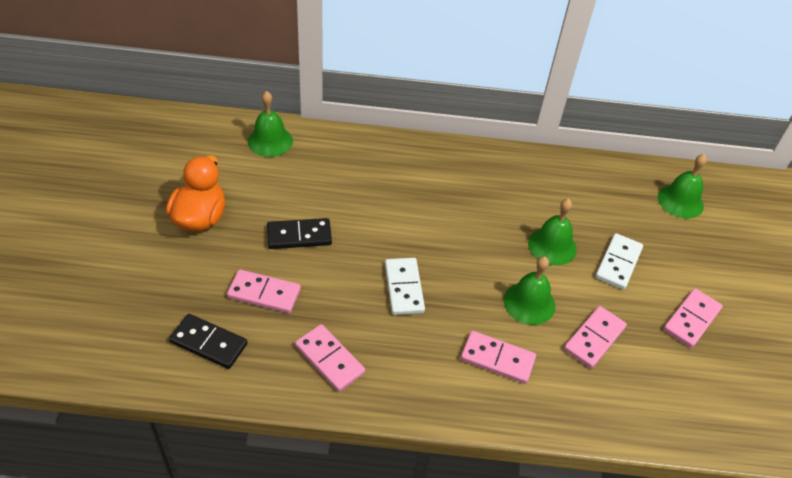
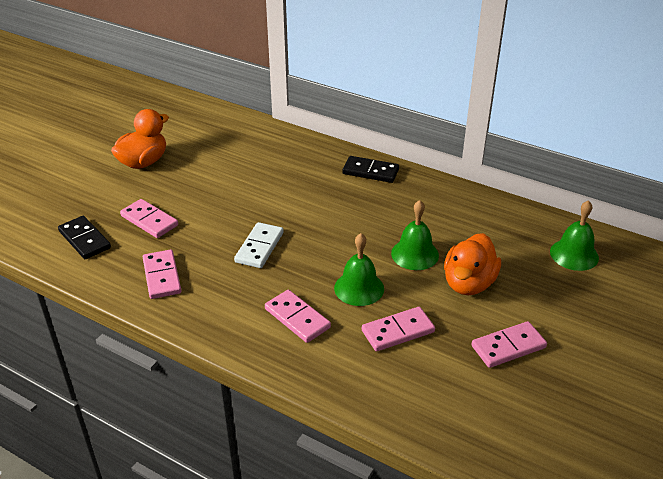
camera: 30 degrees right, 10 degrees down
(270, 141) = (235, 127): green bell -> none
(299, 236) = (206, 192): black domino -> black domino (370, 172)
(618, 263) = (468, 283): white domino -> orange duck

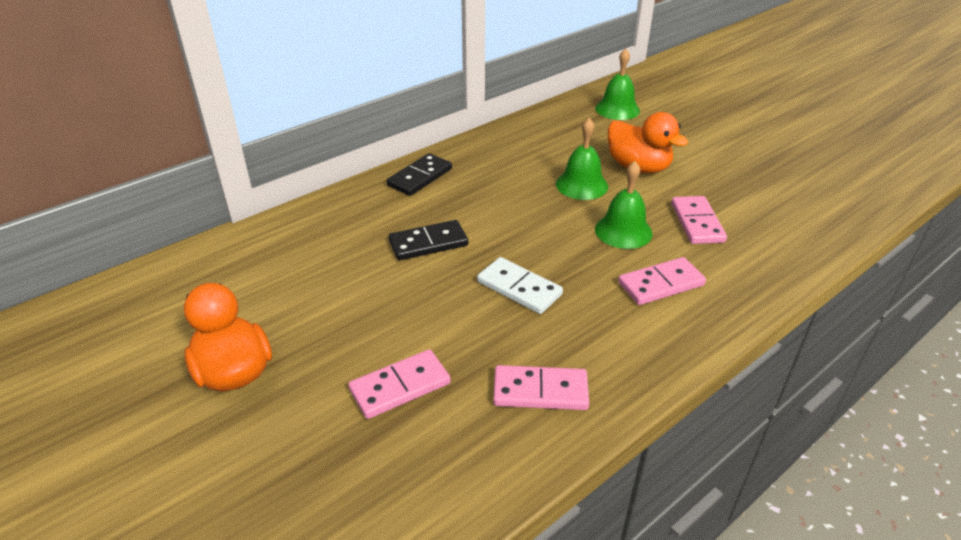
camera: 70 degrees left, 0 degrees up
(85, 239) = (404, 476): black domino -> black domino (428, 243)
(508, 347) = (729, 170): pink domino -> none

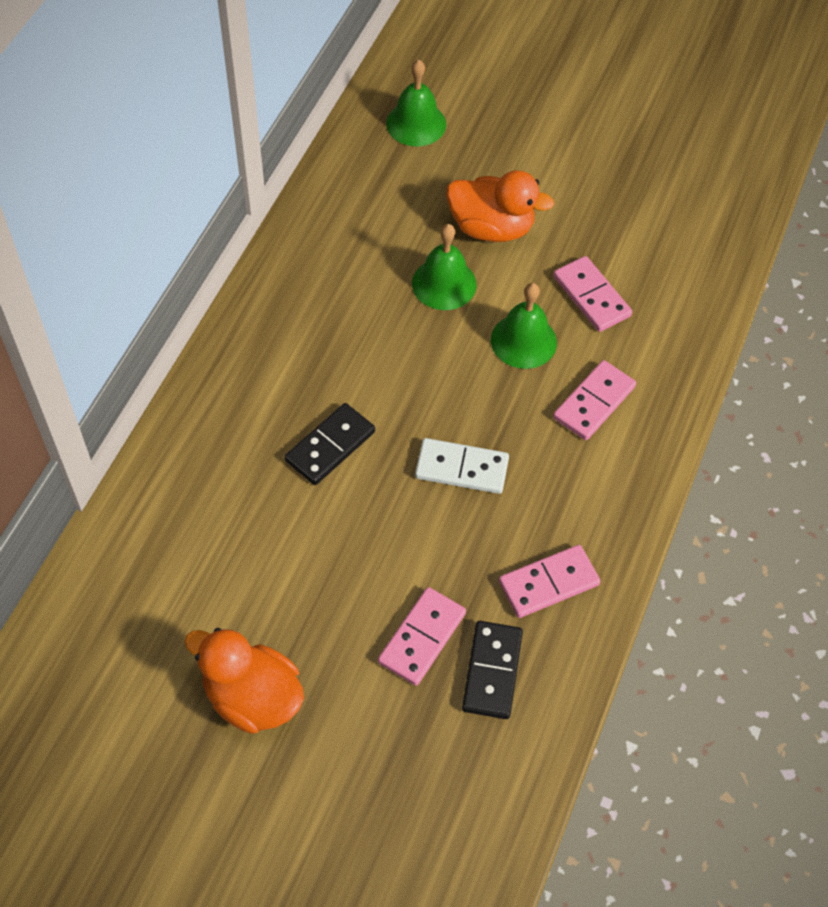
camera: 30 degrees left, 20 degrees up
(420, 177) = (252, 345): black domino -> black domino (492, 671)

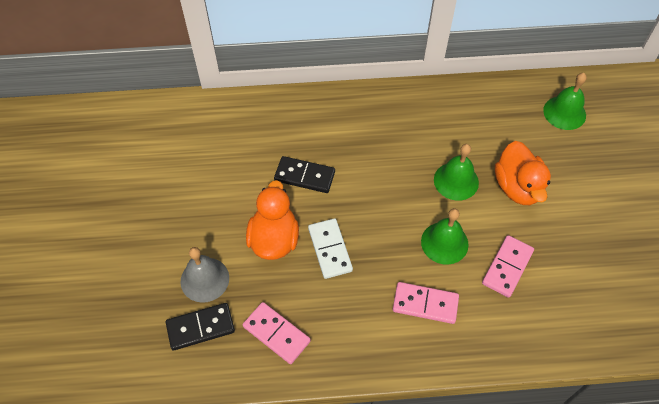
camera: 65 degrees right, 0 degrees up
(252, 697) = (130, 213): orange duck -> orange duck (274, 239)
(421, 637) = (204, 279): pink domino -> grey bell

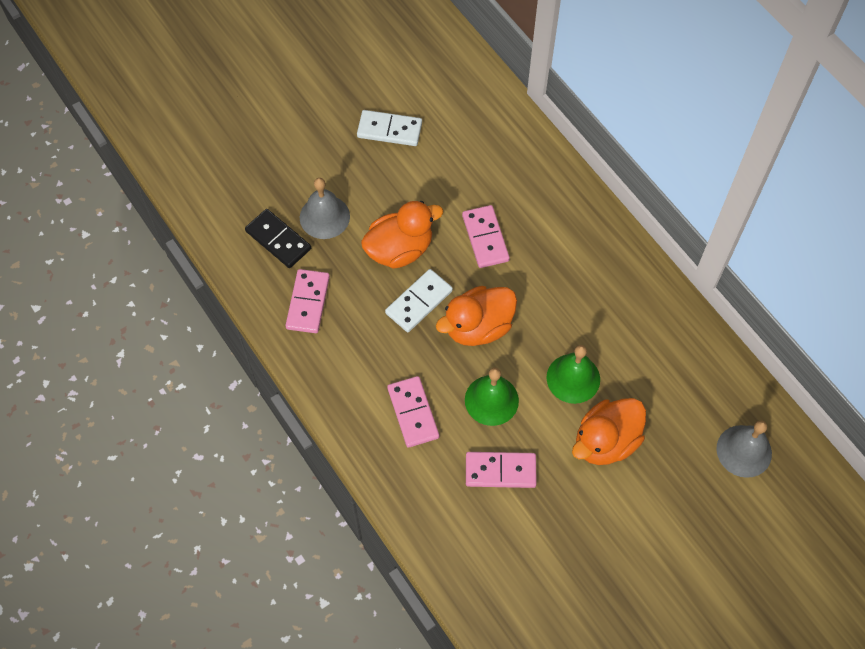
camera: 60 degrees right, 5 degrees up
(161, 191) = (389, 130): none -> white domino
(304, 176) = (485, 238): black domino -> pink domino
(377, 220) = (478, 327): none -> orange duck
(564, 112) = (744, 451): green bell -> grey bell

